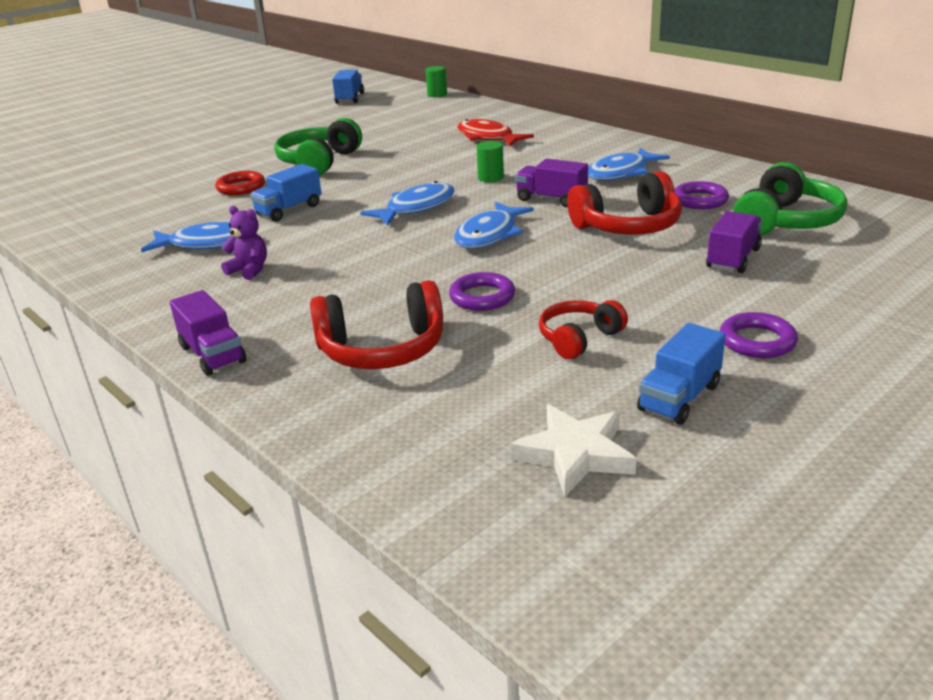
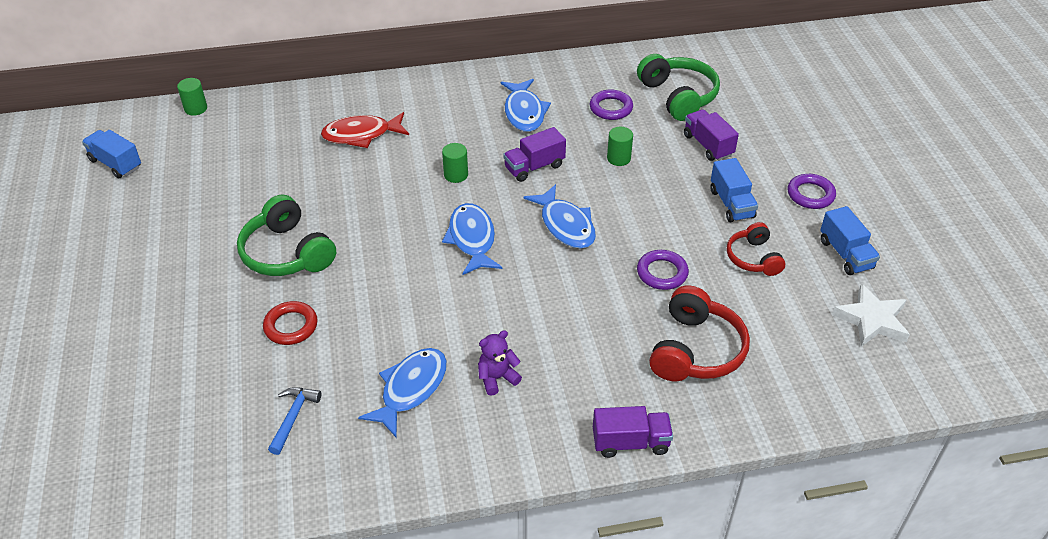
camera: 60 degrees left, 15 degrees up
(145, 218) = (293, 417): none -> blue hammer
(289, 210) = (390, 313): blue truck -> blue truck (731, 204)
(628, 226) = (618, 158): red headphones -> green cylinder

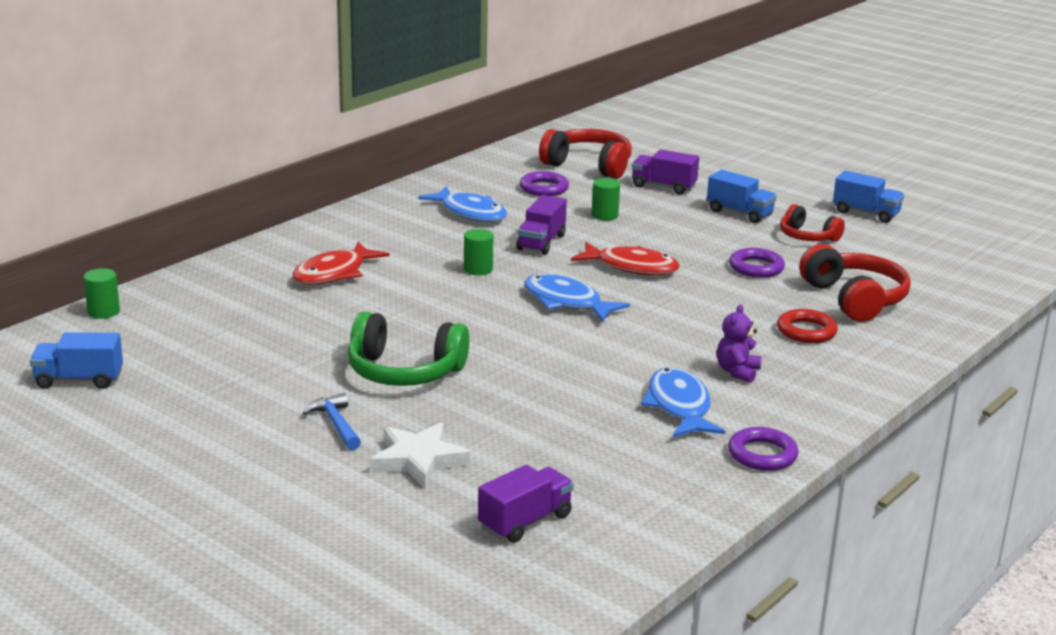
camera: 40 degrees left, 20 degrees down
(291, 326) = (498, 414): red ring -> red ring (806, 331)
(293, 417) = (608, 465): blue hammer -> blue hammer (336, 424)
(565, 225) = (631, 267): blue fish -> red fish
(630, 442) = (897, 364): purple truck -> purple truck (525, 522)
(678, 96) = (589, 165): green headphones -> red headphones
(810, 194) = (787, 190): purple ring -> purple ring (762, 454)
(872, 320) = (940, 240): white star -> white star (418, 460)

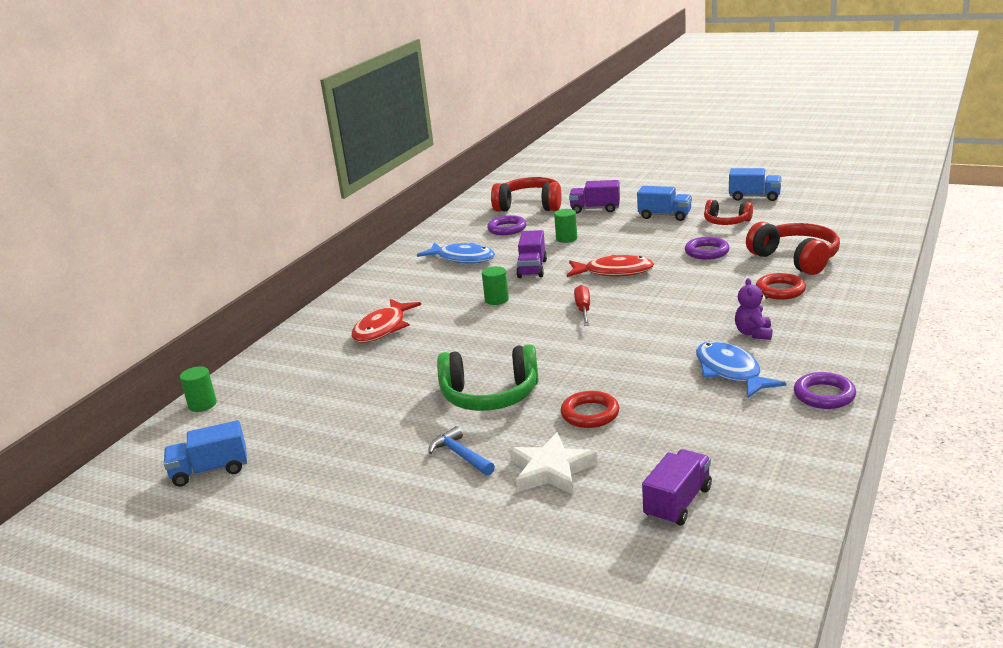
camera: 10 degrees left, 0 degrees up
(496, 414) = (590, 414): none -> red ring
(566, 302) = (583, 310): blue fish -> red screwdriver

